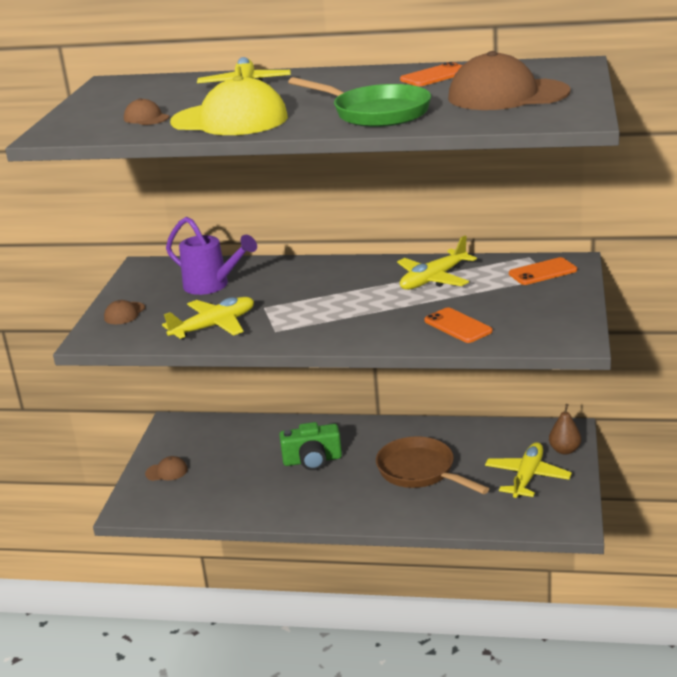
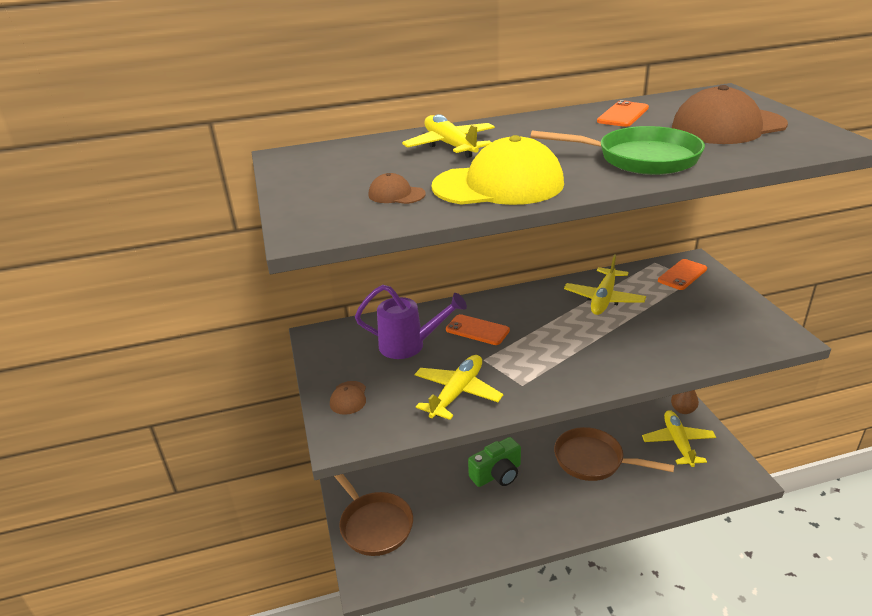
camera: 25 degrees left, 5 degrees up
(166, 471) = (374, 524): brown cap -> brown pan
(458, 326) = (677, 343): orange phone -> orange phone (477, 330)

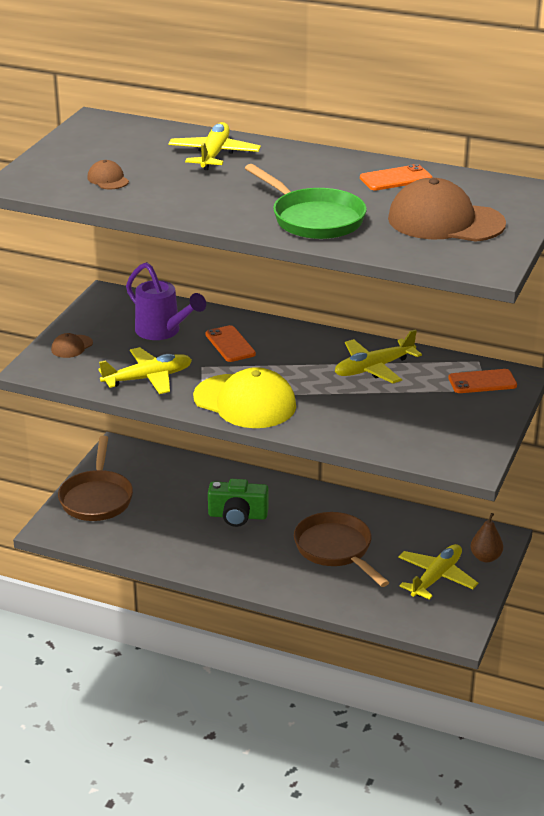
camera: 35 degrees right, 0 degrees up
(498, 185) = (180, 199): yellow cap -> yellow cap (245, 402)

